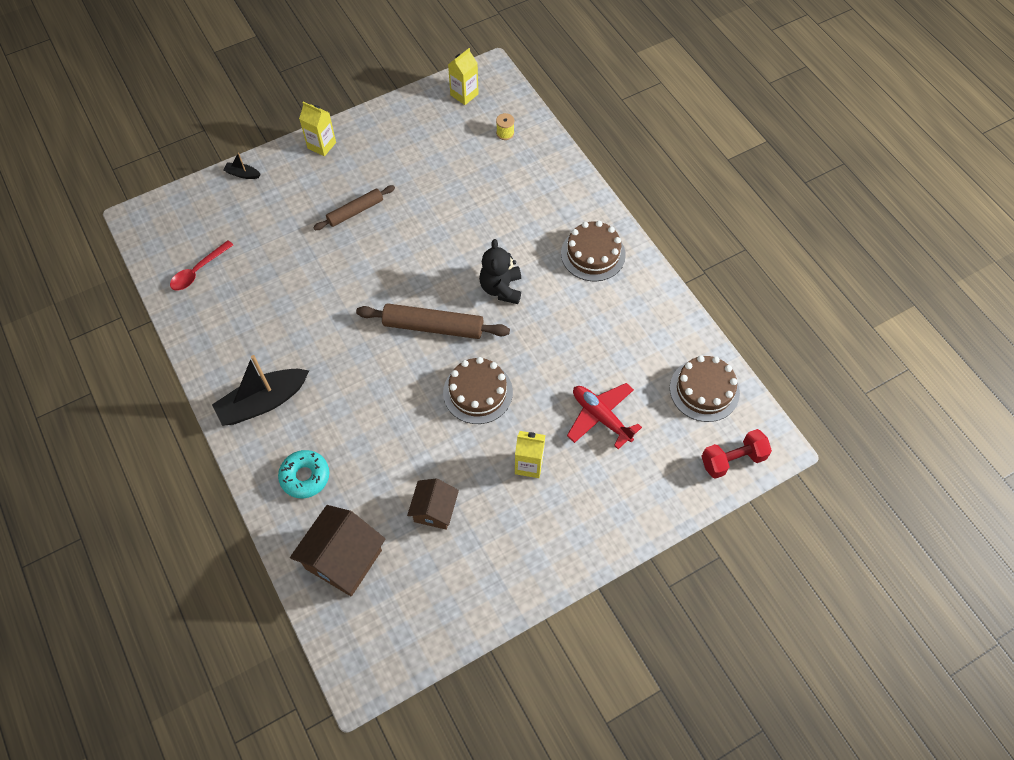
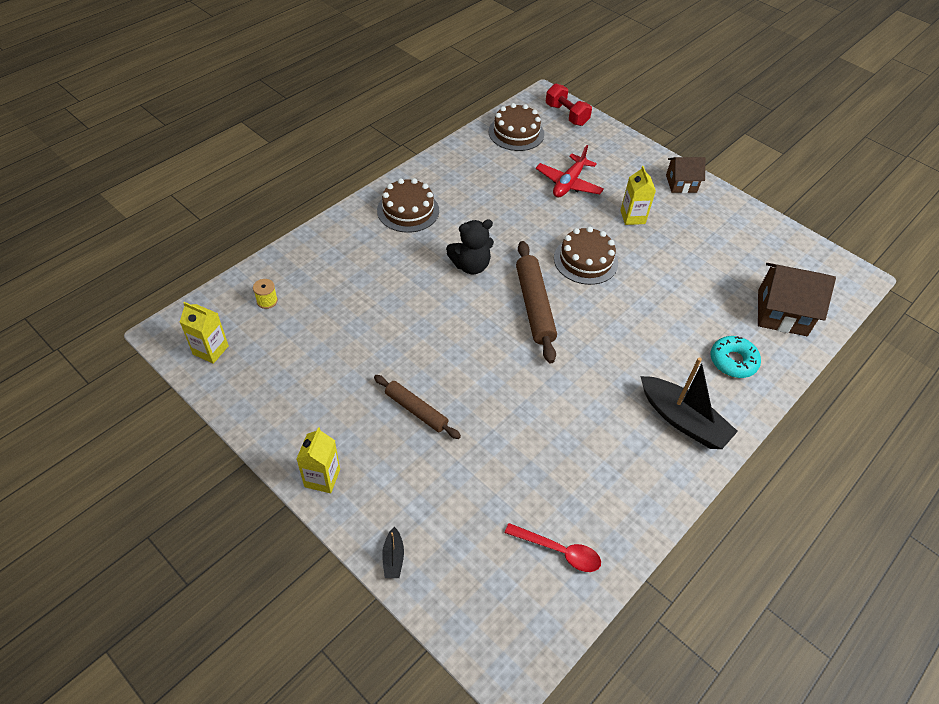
camera: 110 degrees left, 10 degrees down
(434, 510) = (705, 265): brown house -> brown house (681, 183)

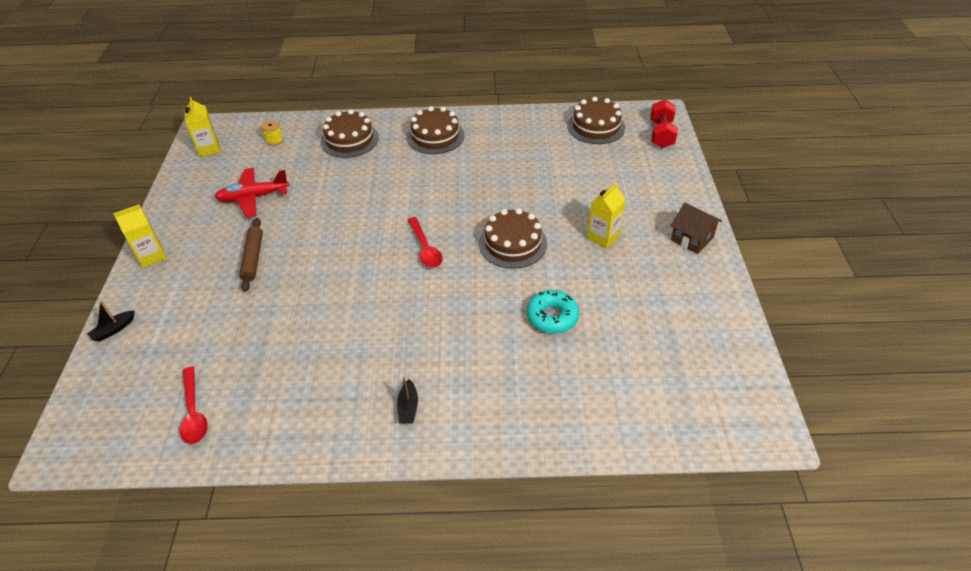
camera: 50 degrees right, 5 degrees down
(338, 257) = (349, 140): none -> brown cake
(471, 265) = (423, 195): black teddy bear -> none
(534, 306) = (425, 248): brown rolling pin -> red spoon
(568, 183) = (585, 183): red plane -> red plane (253, 197)
(683, 420) = (408, 407): black boat -> black boat, size x0.44
(733, 361) = (520, 400): turquoise donut -> turquoise donut (552, 317)
(782, 313) = (630, 399): brown house -> none

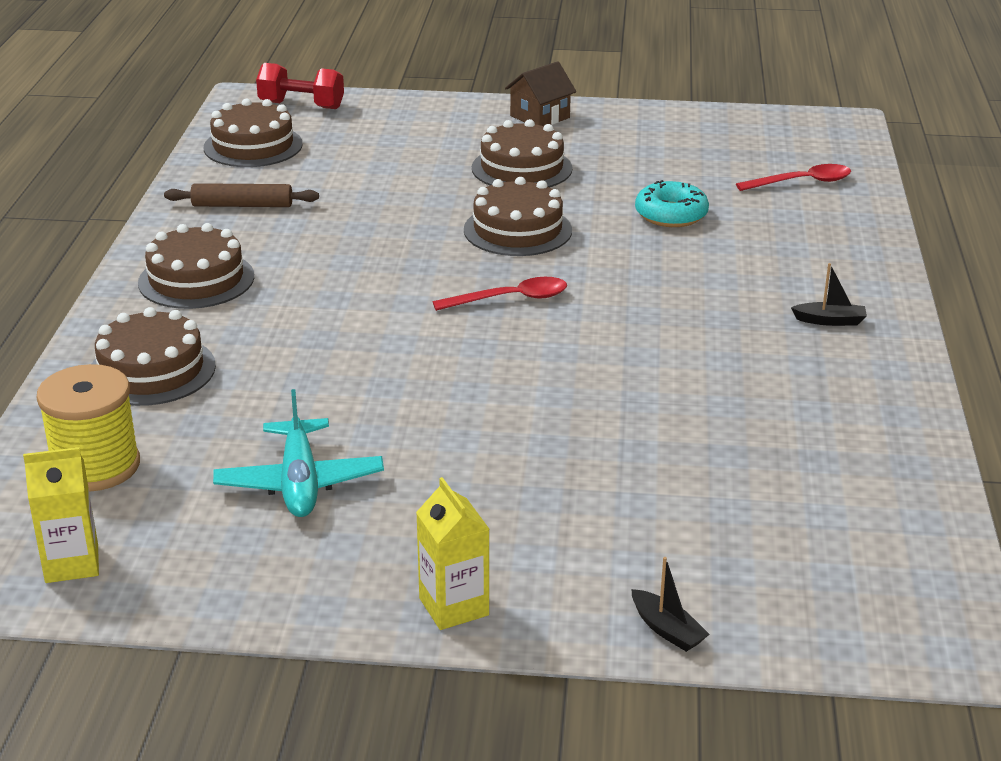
camera: 85 degrees left, 15 degrees down
(194, 412) = (856, 507): red spoon -> red spoon (802, 182)
(253, 197) = (299, 482): red plane -> turquoise plane
(253, 258) = (492, 471): brown rolling pin -> brown rolling pin (242, 205)
(274, 140) = (95, 466): yellow spool -> yellow spool, size x2.12
(603, 237) = (522, 168): yellow carton -> brown cake

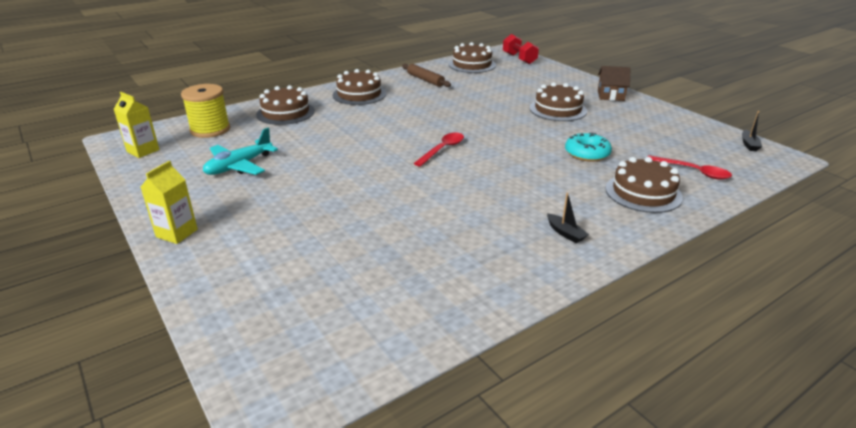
camera: 50 degrees right, 0 degrees up
(510, 299) = (442, 149): red spoon -> red spoon turned 90 degrees counterclockwise
(517, 230) = (503, 129): brown cake -> brown cake (643, 193)
(667, 630) = (204, 297): black boat -> black boat (749, 145)

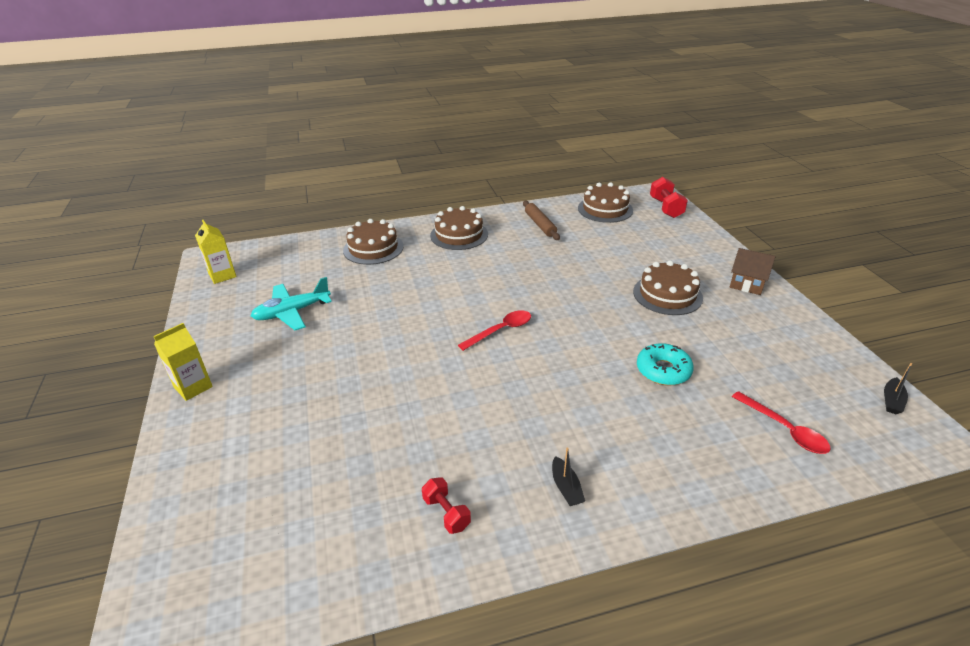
camera: 20 degrees right, 5 degrees up
(210, 130) = (293, 259): yellow spool -> none
(483, 268) = (446, 513): none -> red dumbbell
(643, 193) = (697, 448): brown cake -> none

